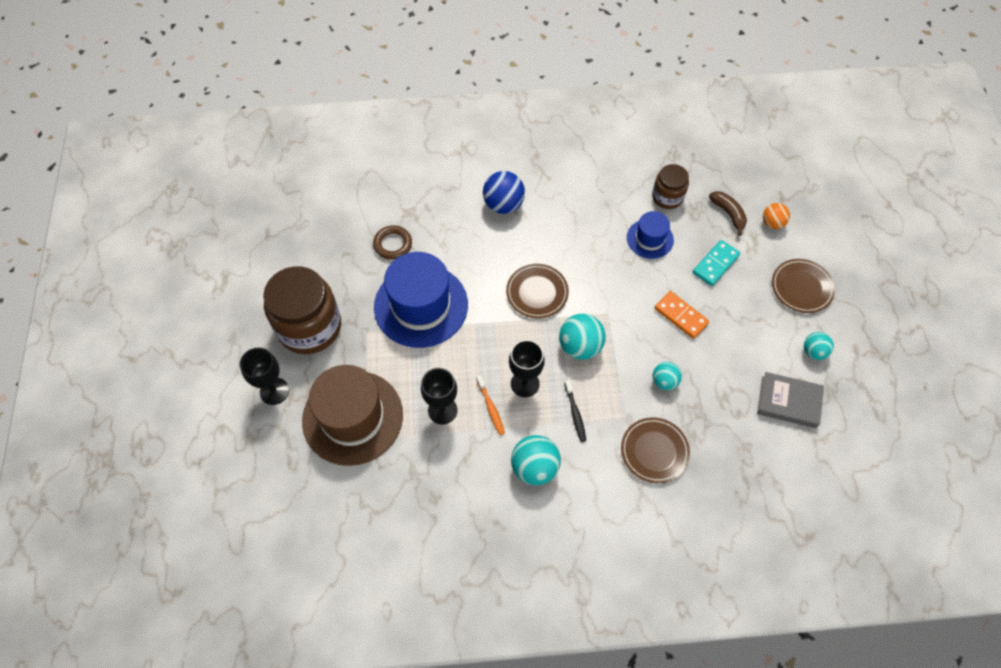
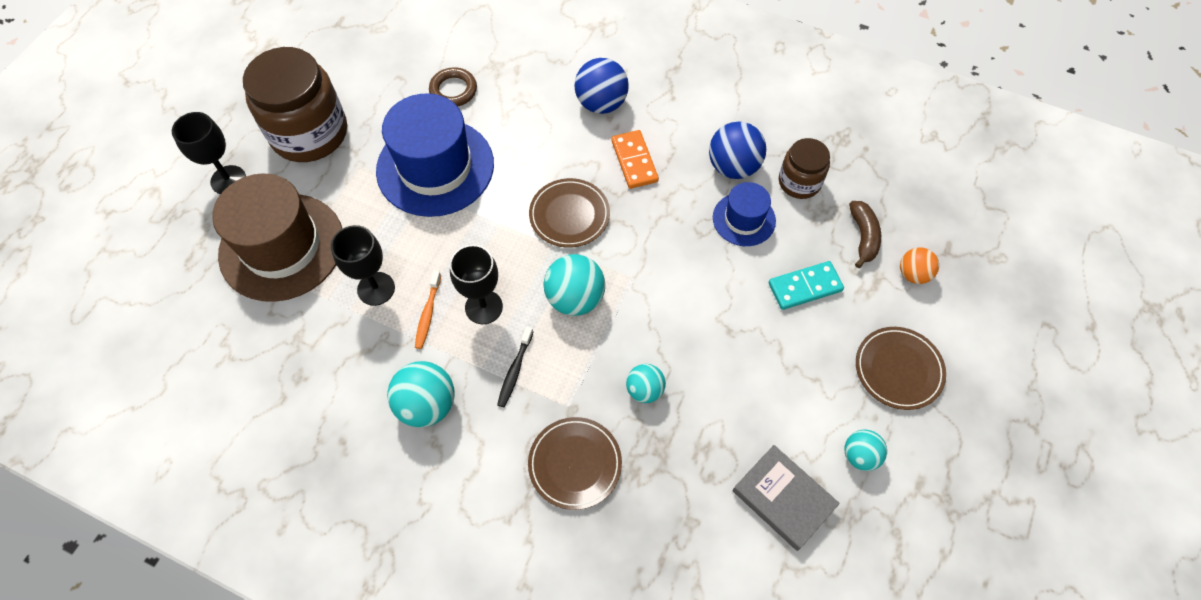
camera: 30 degrees right, 0 degrees up
(619, 207) = (733, 167): none -> blue ball
(681, 316) = (719, 325): orange domino -> orange domino (634, 161)

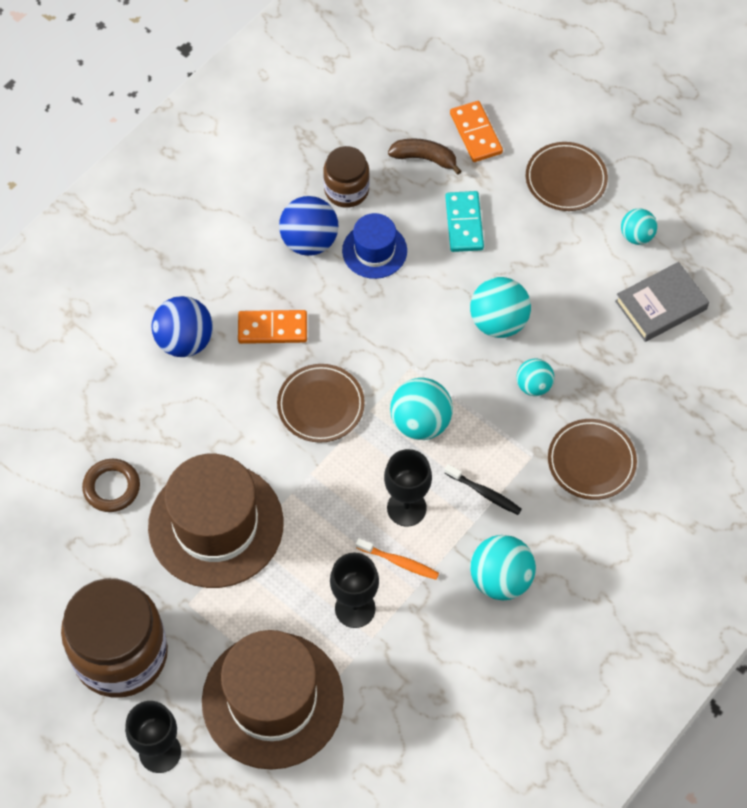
camera: 75 degrees left, 0 degrees up
(435, 167) = (216, 525): blue hat -> brown hat
(705, 342) = (498, 322): none -> turquoise ball
(913, 274) = (475, 133): orange ball -> orange domino

